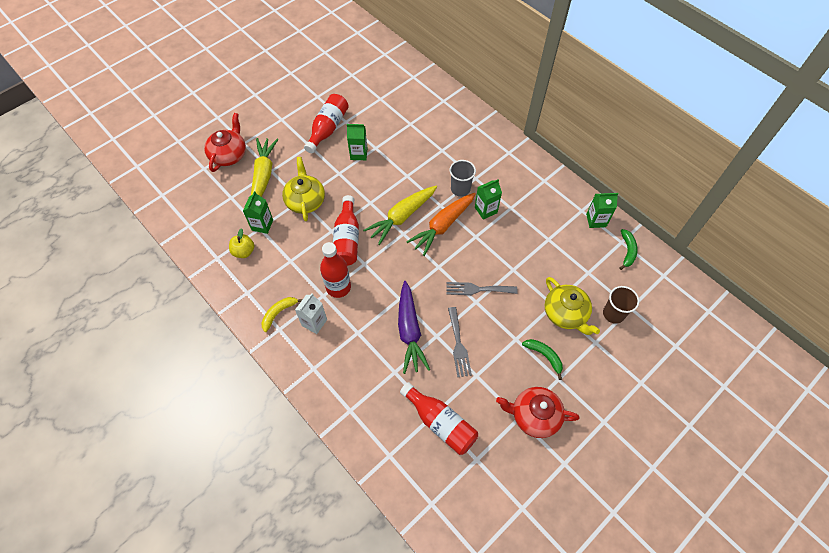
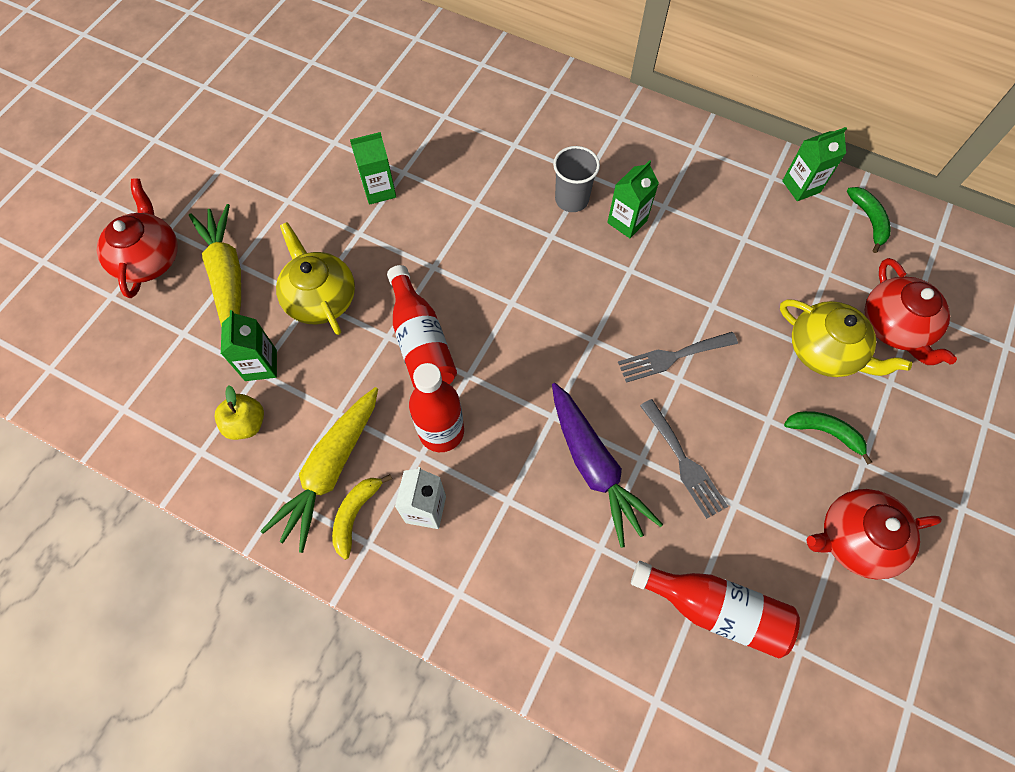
camera: 20 degrees left, 5 degrees up
(328, 128) = (308, 163): red bottle -> none
(401, 217) = (497, 276): yellow carrot -> yellow carrot (330, 471)
(442, 226) = (570, 270): orange carrot -> none
(613, 314) = (895, 326): brown cup -> red teapot

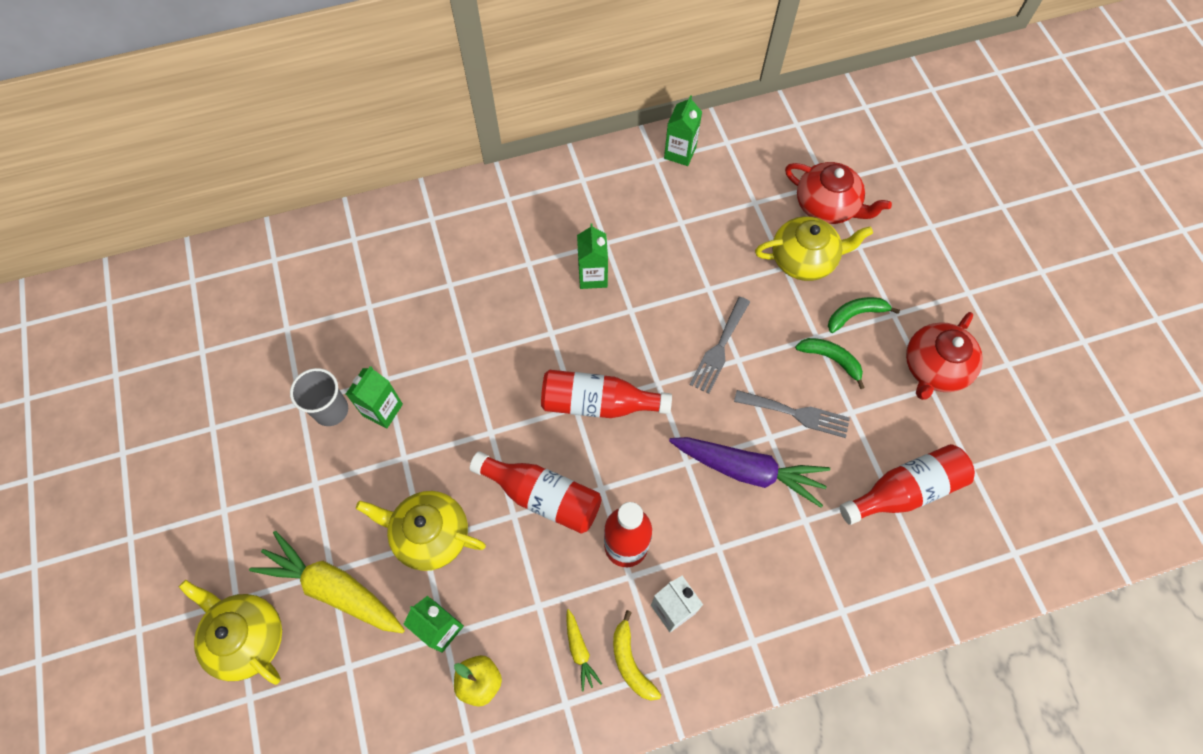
camera: 45 degrees left, 0 degrees up
(149, 258) = (247, 637): red teapot -> yellow teapot
(330, 471) = (579, 651): yellow carrot -> yellow carrot, size x0.45
(531, 314) = (598, 403): none -> red bottle
(571, 199) = (537, 292): grey cup -> grey cup (331, 410)
(869, 220) = (744, 143): green banana -> green banana (831, 359)

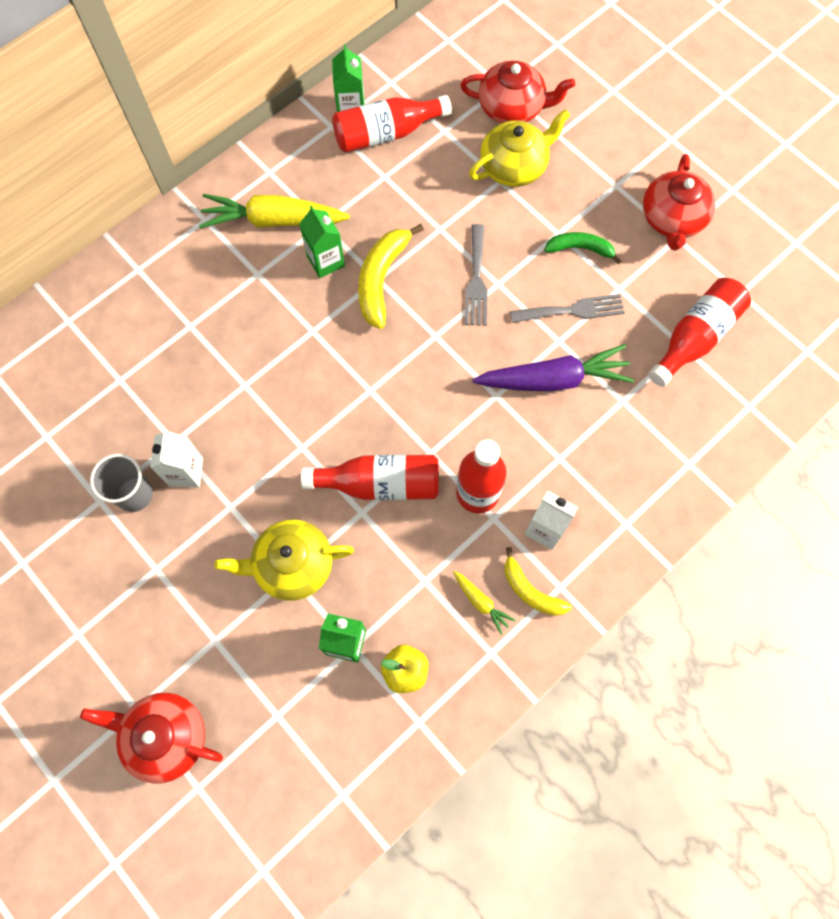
camera: 25 degrees left, 5 degrees up
(247, 637) = (166, 736): yellow teapot -> red teapot
(333, 588) = (225, 654): yellow carrot -> yellow carrot (273, 220)
(382, 410) = (186, 472): green carton -> white carton
(598, 403) = (389, 377): red bottle -> red bottle (386, 134)
(634, 312) = (381, 279): none -> yellow banana
(855, 314) = (583, 199): green banana -> none

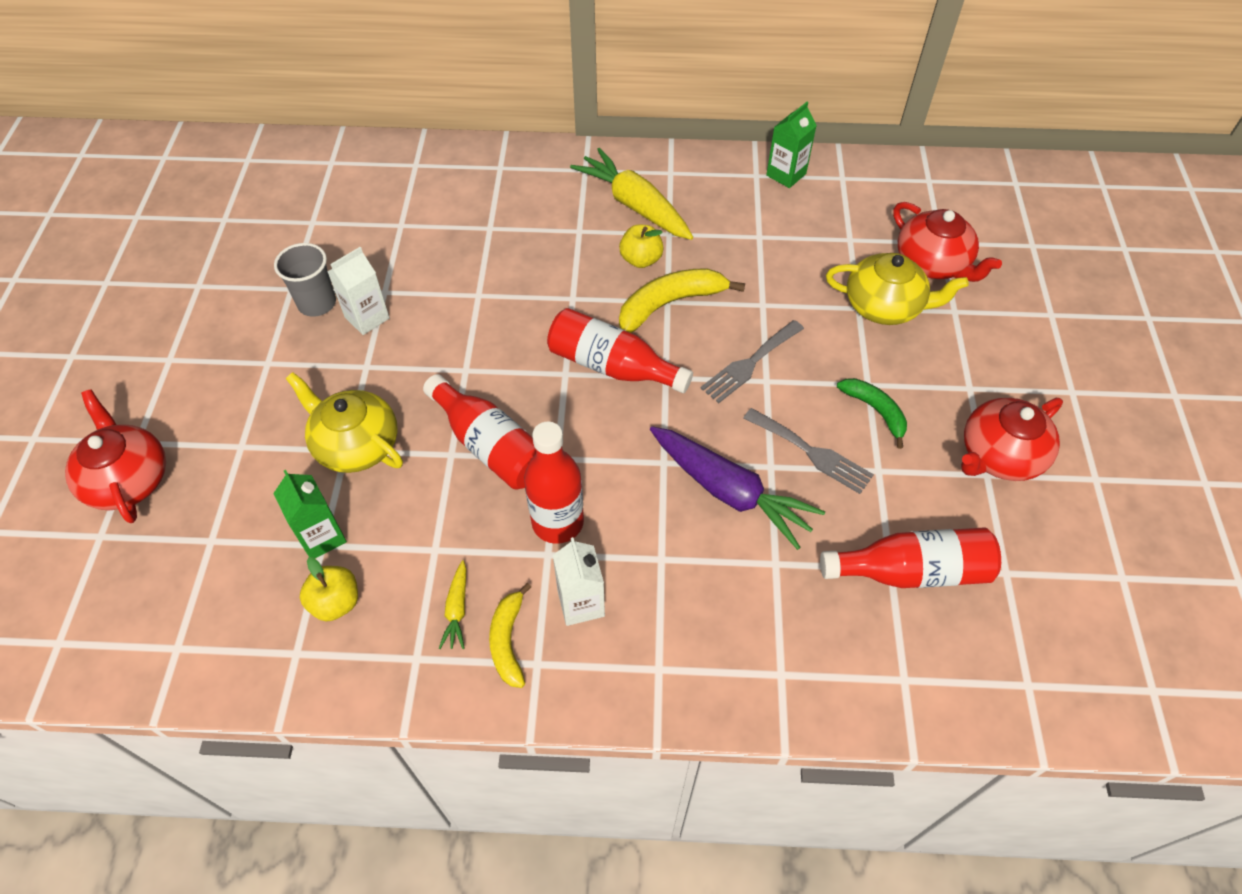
camera: 45 degrees right, 15 degrees down
(326, 261) = (641, 259): green carton -> yellow apple
(386, 134) = (795, 209): red bottle -> red bottle (612, 366)

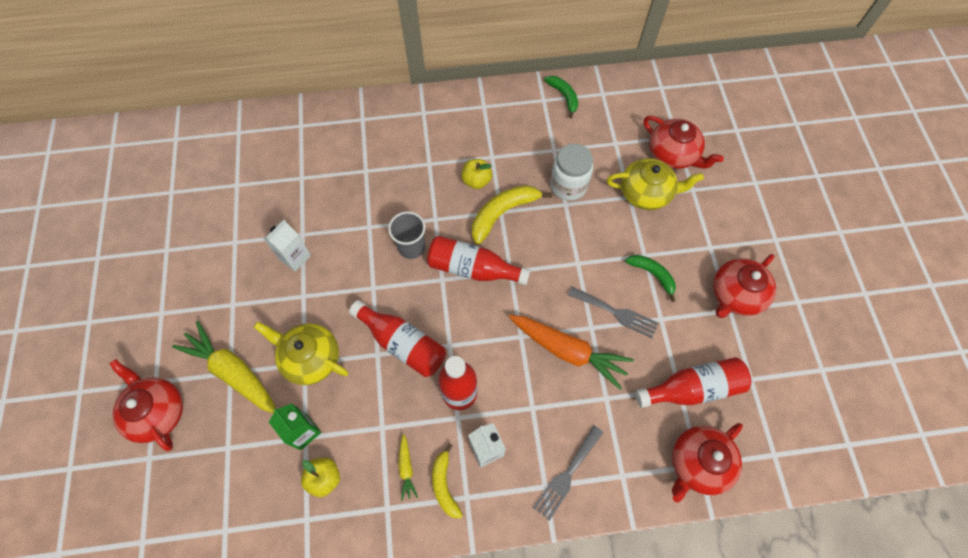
camera: 10 degrees left, 10 degrees up
(317, 303) = (256, 251): grey cup -> grey cup (411, 247)
(634, 205) = (463, 137): yellow carrot -> yellow carrot (232, 371)
(730, 492) = (568, 351): purple carrot -> orange carrot
(749, 364) = (564, 252): grey fork -> grey fork (567, 475)
(771, 282) = (568, 185): none -> white jar
(786, 174) = (564, 96): green carton -> green banana
(904, 677) = (698, 463): none -> red teapot

